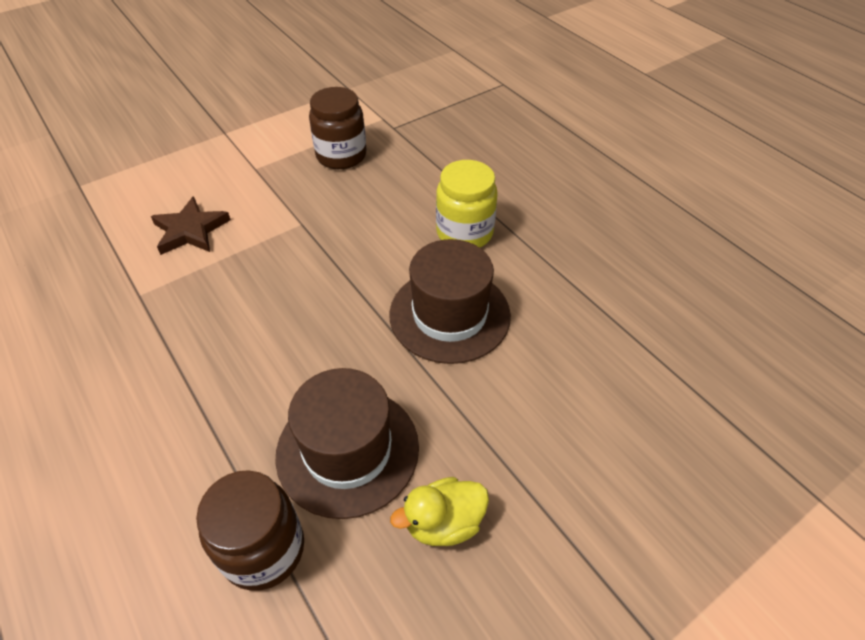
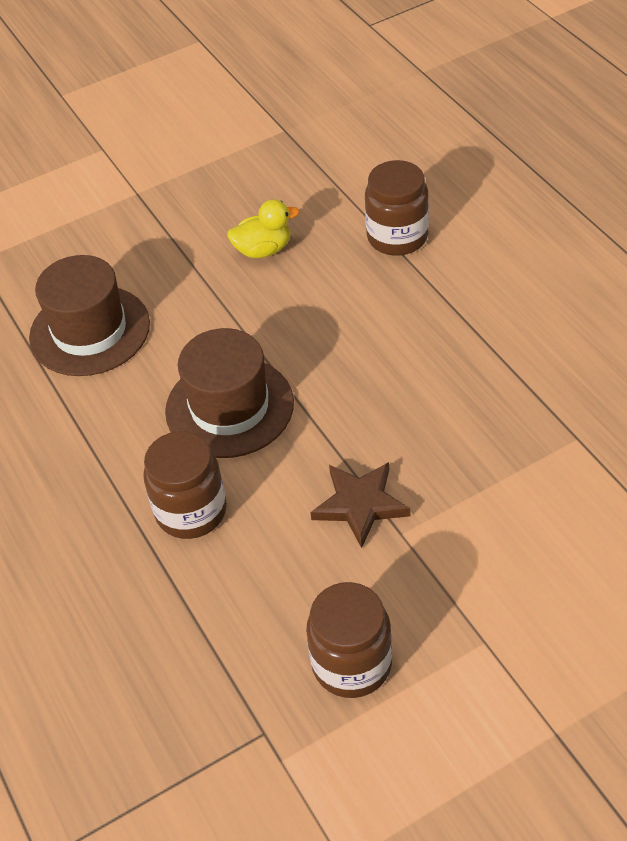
camera: 170 degrees left, 0 degrees up
(190, 230) = (547, 526): brown star -> brown star (360, 505)
(347, 450) = (336, 294): brown hat -> brown hat (90, 331)
(464, 233) = (191, 511): yellow jar -> brown jar

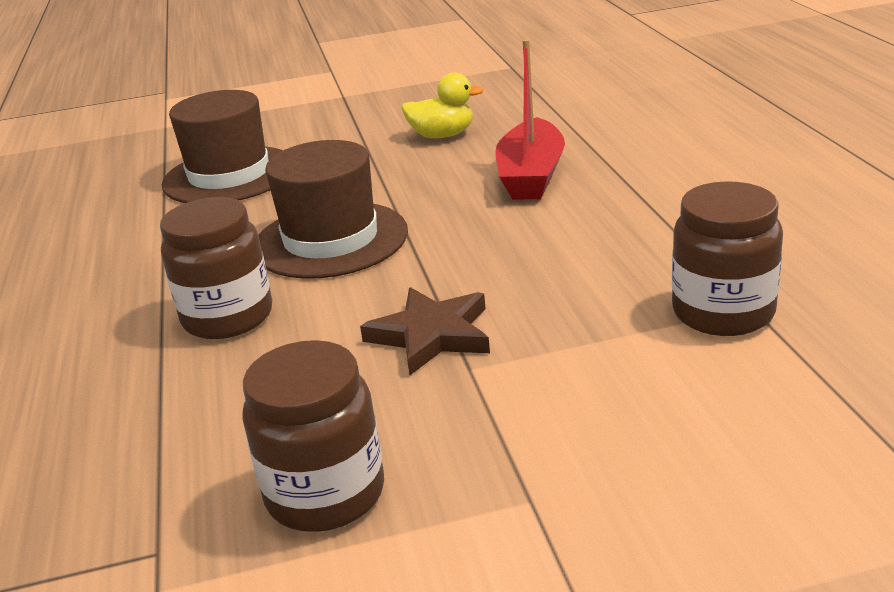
camera: 15 degrees right, 20 degrees down
(365, 301) = (531, 176): none -> red boat
(397, 237) = (591, 135): brown jar -> brown jar (723, 312)

